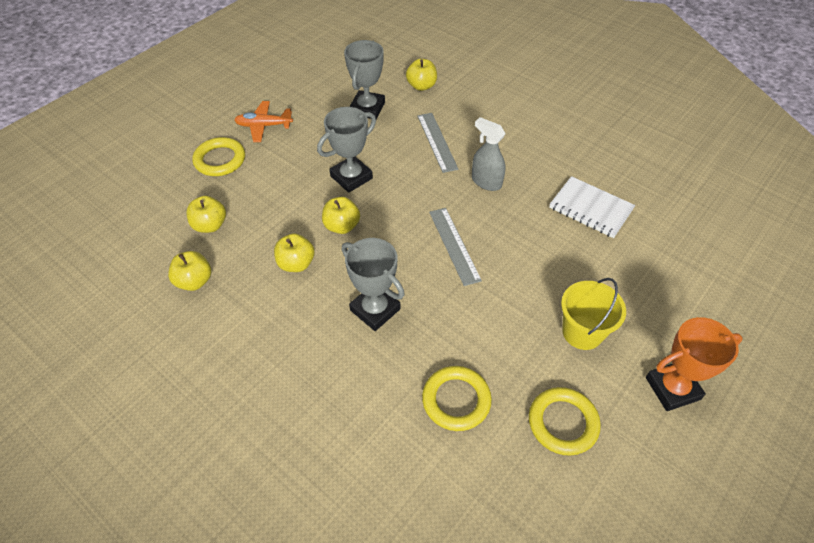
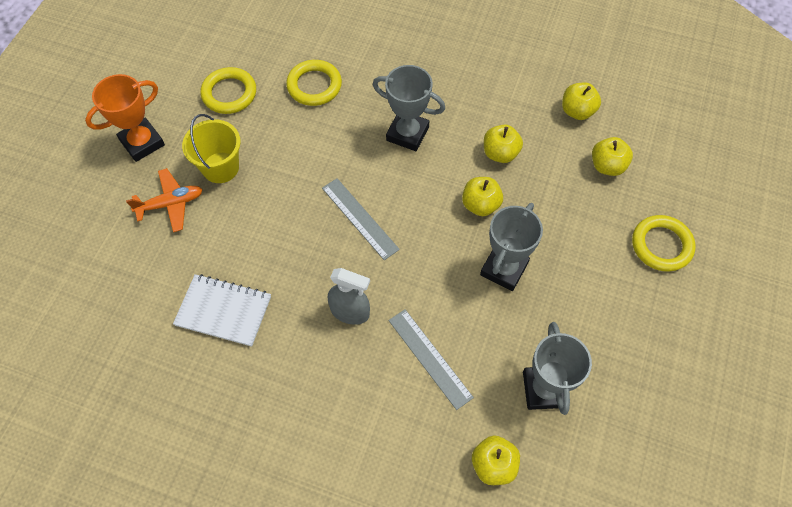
camera: 160 degrees right, 10 degrees up
(264, 126) = (652, 313): orange plane -> orange plane (170, 204)

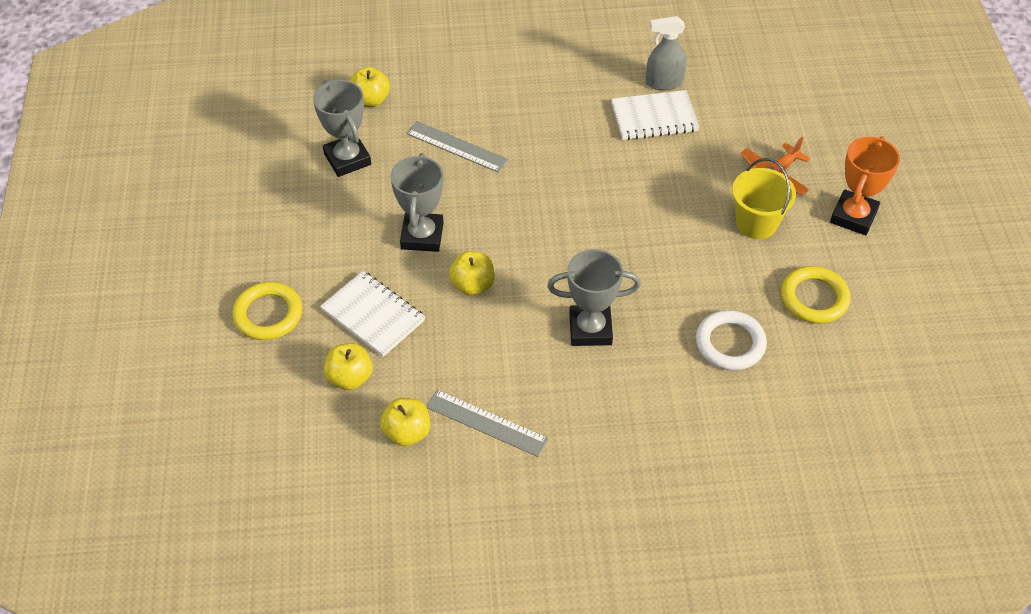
camera: 155 degrees right, 10 degrees down
(314, 85) = (730, 343): yellow ring -> white ring
(350, 312) = (545, 154): grey spray bottle -> grey spray bottle (664, 82)
(359, 218) = (586, 229): grey ruler -> grey ruler (486, 423)
(500, 153) = (476, 346): yellow apple -> none
(573, 210) = (373, 315): none -> white notebook

